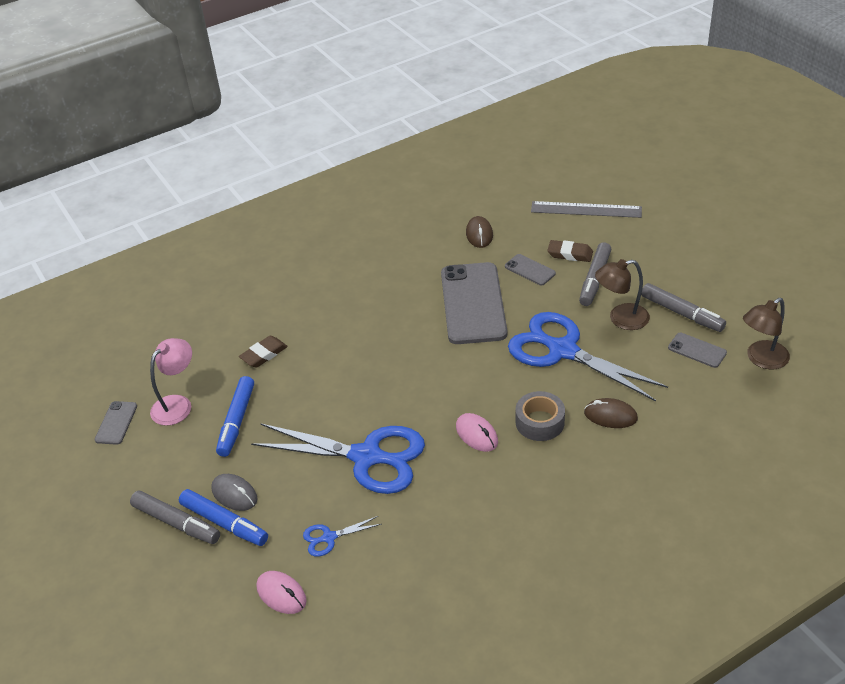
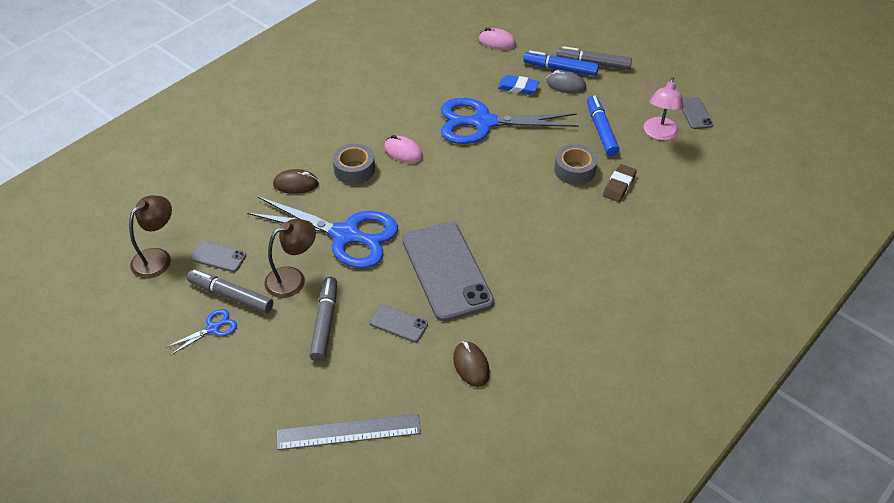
camera: 160 degrees right, 5 degrees up
(297, 378) = (574, 170): none -> grey tape
(297, 502) = (518, 87): none -> blue eraser
(329, 537) = (483, 73): blue scissors -> blue scissors (213, 328)
(570, 254) = (357, 354): brown eraser -> none

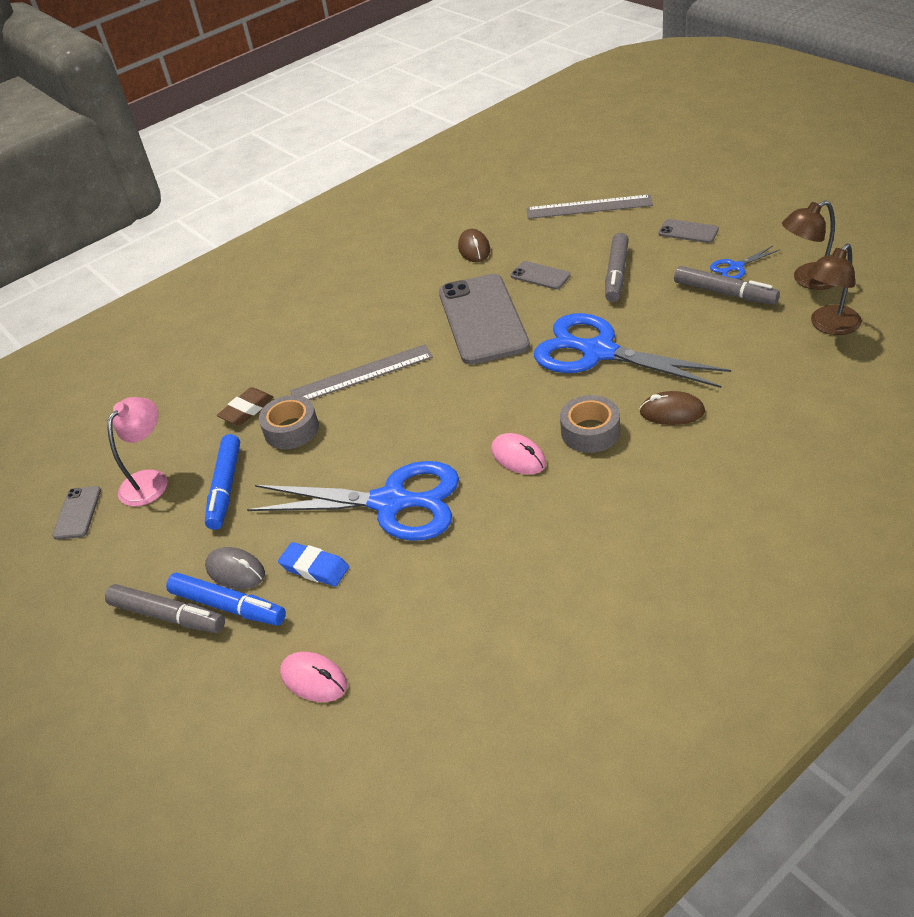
camera: 165 degrees left, 5 degrees down
(218, 257) = (753, 328): grey phone -> grey phone (688, 231)
(293, 279) = (657, 309): brown lamp -> brown lamp (808, 280)
(538, 216) = (362, 374): none -> grey ruler

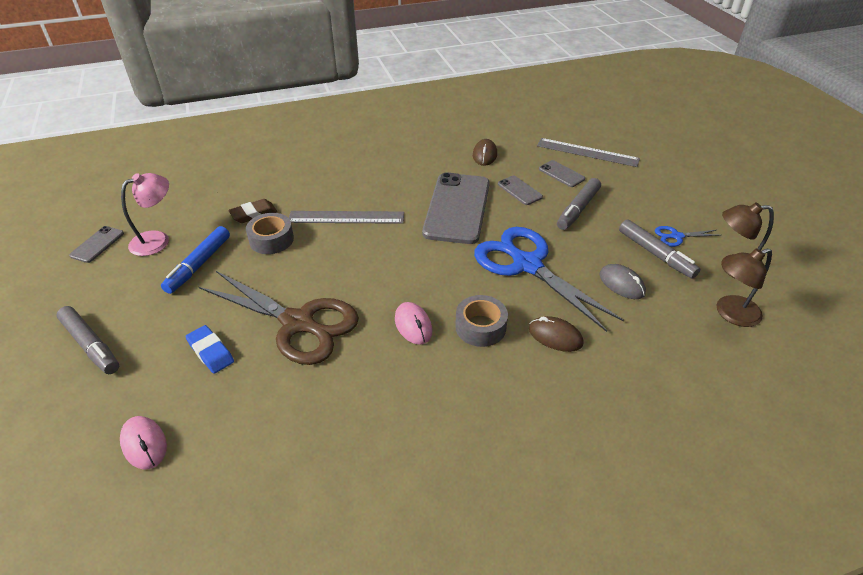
camera: 15 degrees right, 0 degrees up
(228, 606) = (133, 356): blue marker -> none
(235, 571) = (158, 330): grey mouse -> grey mouse (621, 284)
(390, 503) = (298, 323): blue scissors -> brown scissors
(688, 231) = (653, 196): grey phone -> grey phone (561, 174)

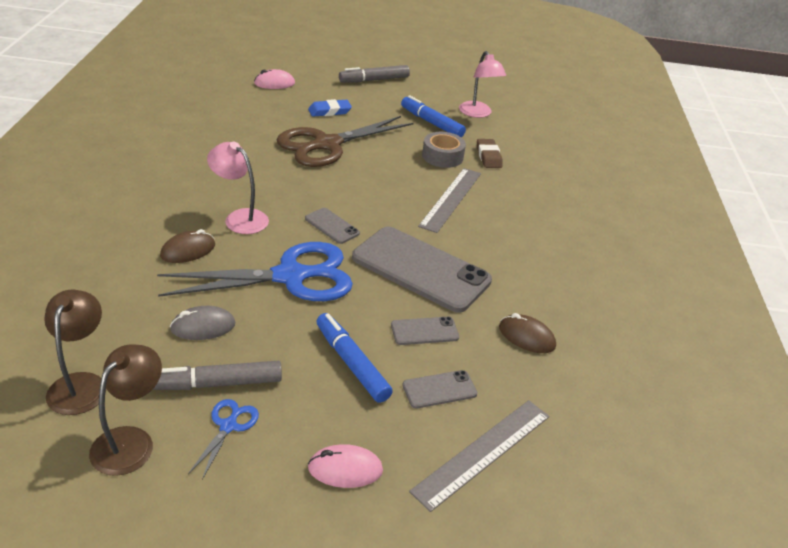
camera: 110 degrees right, 5 degrees down
(97, 244) = (487, 93): grey phone -> grey phone (332, 226)
(413, 325) = (275, 188): pink mouse -> pink mouse (345, 469)
(480, 327) = (240, 218): grey tape -> pink lamp
(578, 209) = (351, 363): grey marker -> blue marker

